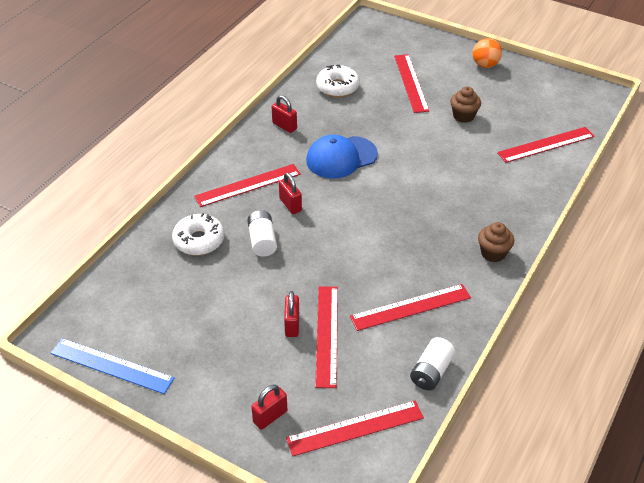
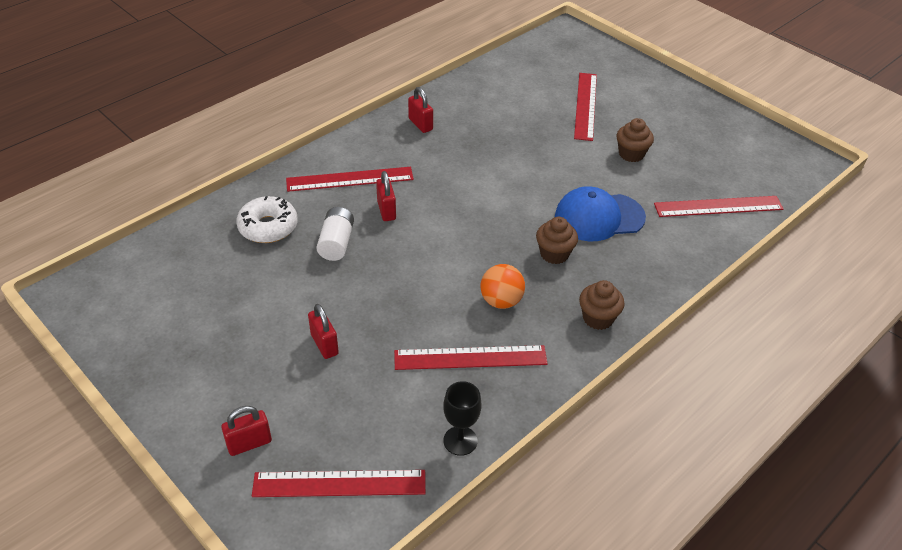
camera: 15 degrees right, 0 degrees up
(111, 366) = (108, 340): blue ruler -> none
(292, 325) = (324, 344): red padlock -> red padlock turned 45 degrees counterclockwise
(326, 335) = (358, 366): red ruler -> none
(337, 87) = (499, 94): white donut -> none
(341, 157) = (468, 171): blue cap -> blue cap (599, 217)
(431, 372) = (460, 441): white battery -> black goblet
(439, 210) = (554, 254): none -> brown cupcake
(485, 65) = (682, 103): orange ball -> orange ball (501, 301)

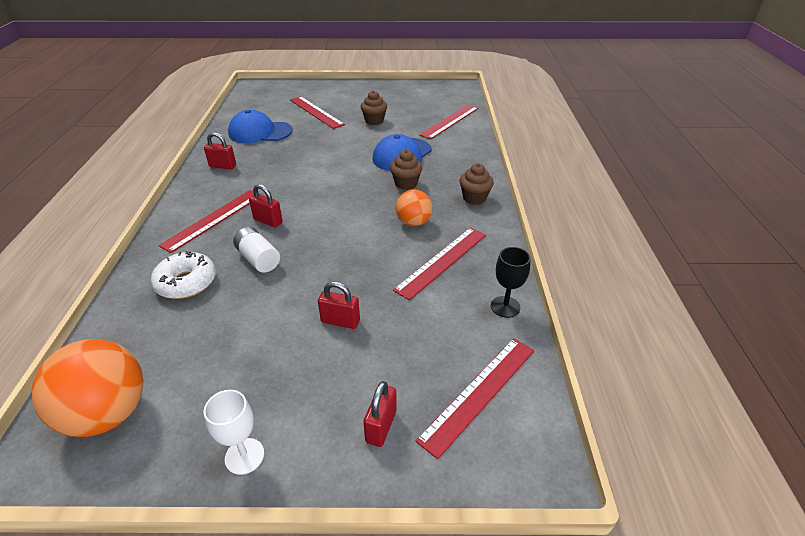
camera: 45 degrees left, 5 degrees down
(127, 294) = (108, 413): none -> orange ball
(158, 387) = (244, 456): none -> white goblet
(499, 101) = (260, 132): none -> blue cap

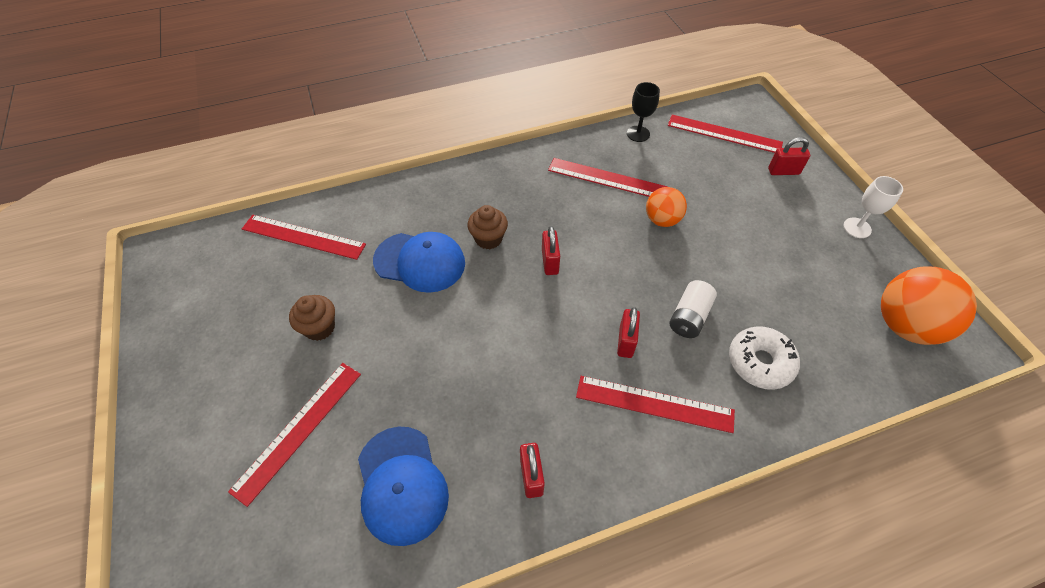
camera: 110 degrees left, 15 degrees up
(340, 321) = (719, 222): red padlock -> red padlock (550, 262)
(413, 222) = (560, 212): orange ball -> orange ball (662, 220)
(474, 198) = (493, 177): brown cupcake -> none

